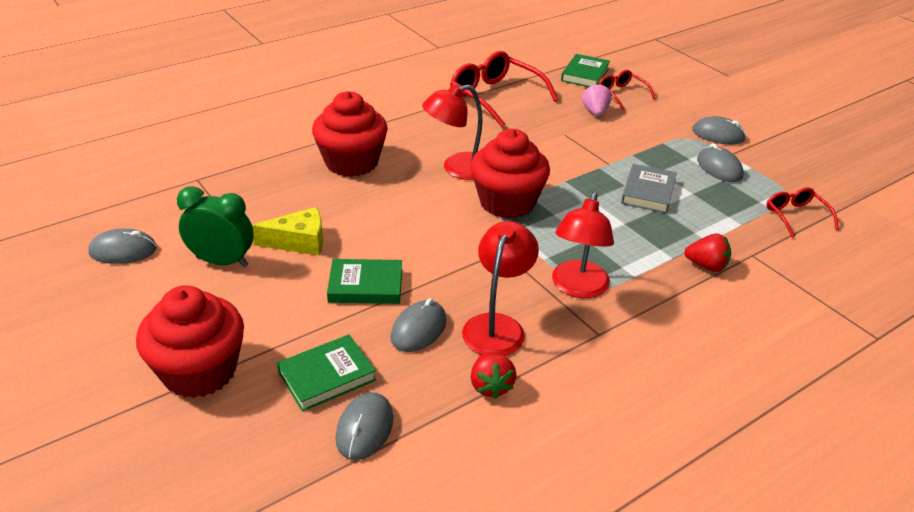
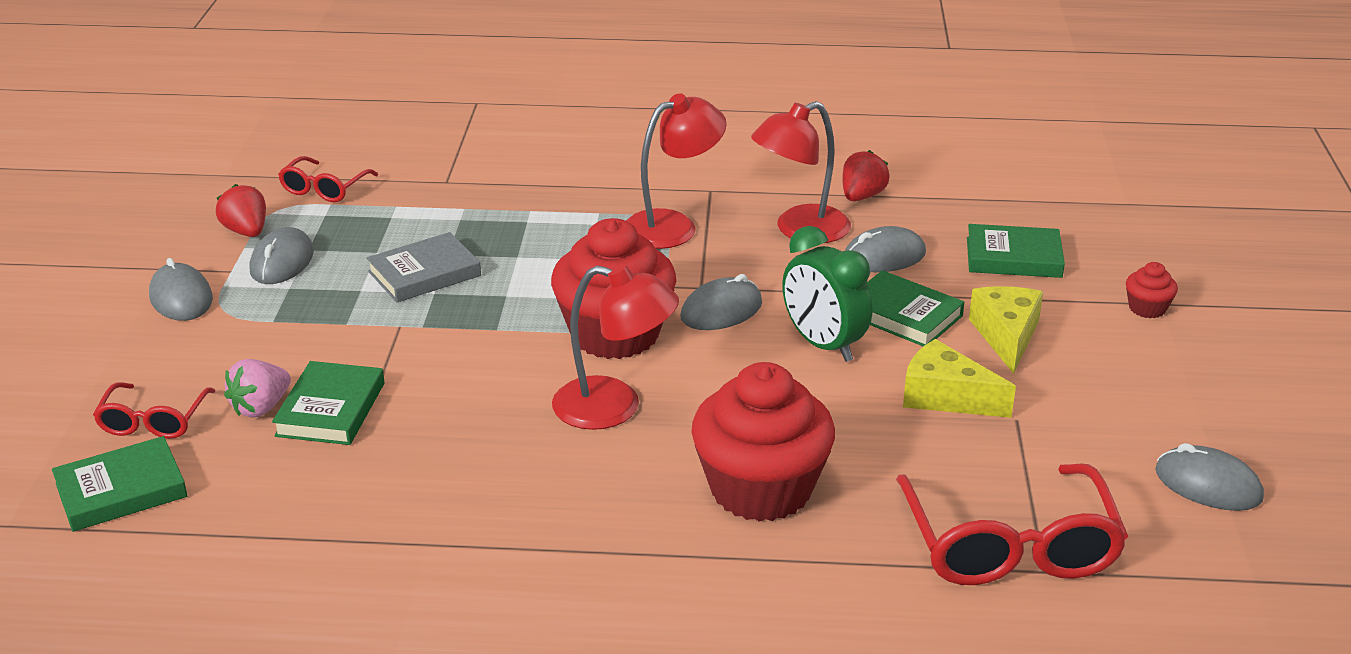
camera: 140 degrees left, 5 degrees down
(199, 371) = (1147, 308): red cupcake -> red cupcake, size x0.42
(222, 261) = (1067, 412): green clock -> green clock (823, 345)
(289, 299) = (1006, 336): none -> yellow cheese
(364, 429) = (1006, 213): grey mouse -> grey mouse (721, 311)
(495, 97) = (357, 515): red glasses -> red glasses (1009, 546)
(569, 122) = (331, 409): none -> green book
(706, 266) = (511, 192): red strawberry -> red strawberry (246, 232)

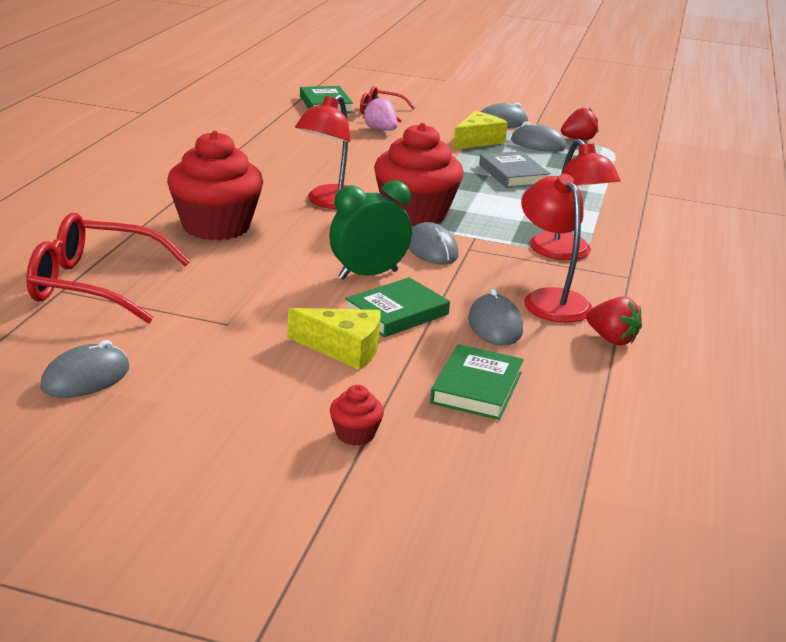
camera: 100 degrees right, 5 degrees down
(324, 189) = (635, 160): red glasses -> none
(331, 409) = (370, 142): green book -> none
(945, 397) = (274, 303): yellow cheese -> yellow cheese (477, 141)

